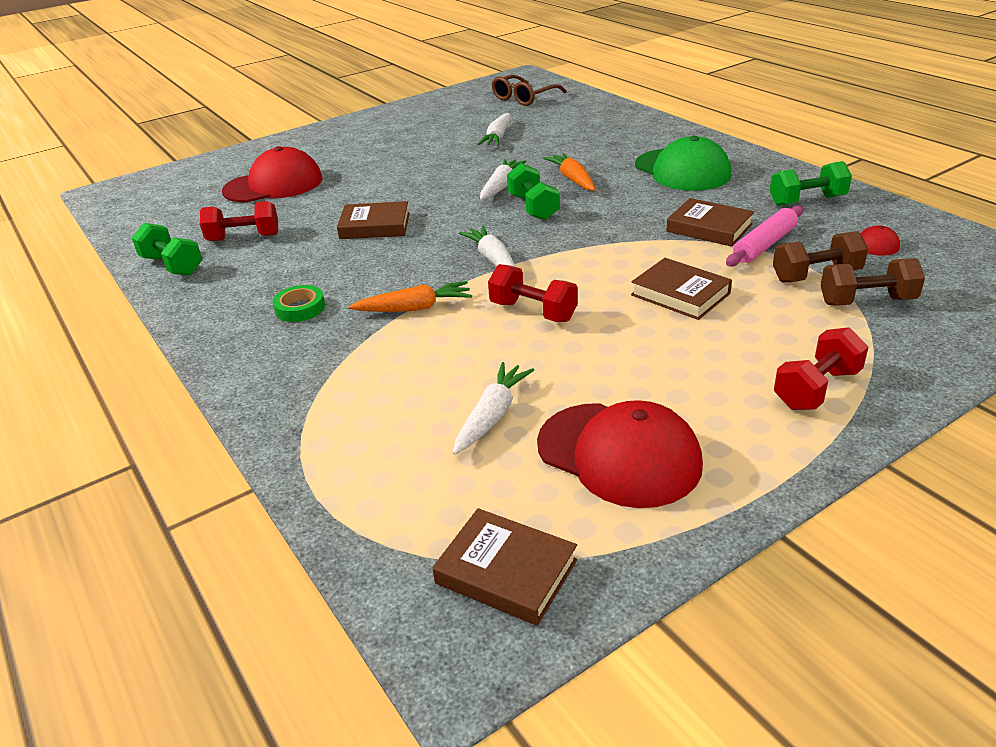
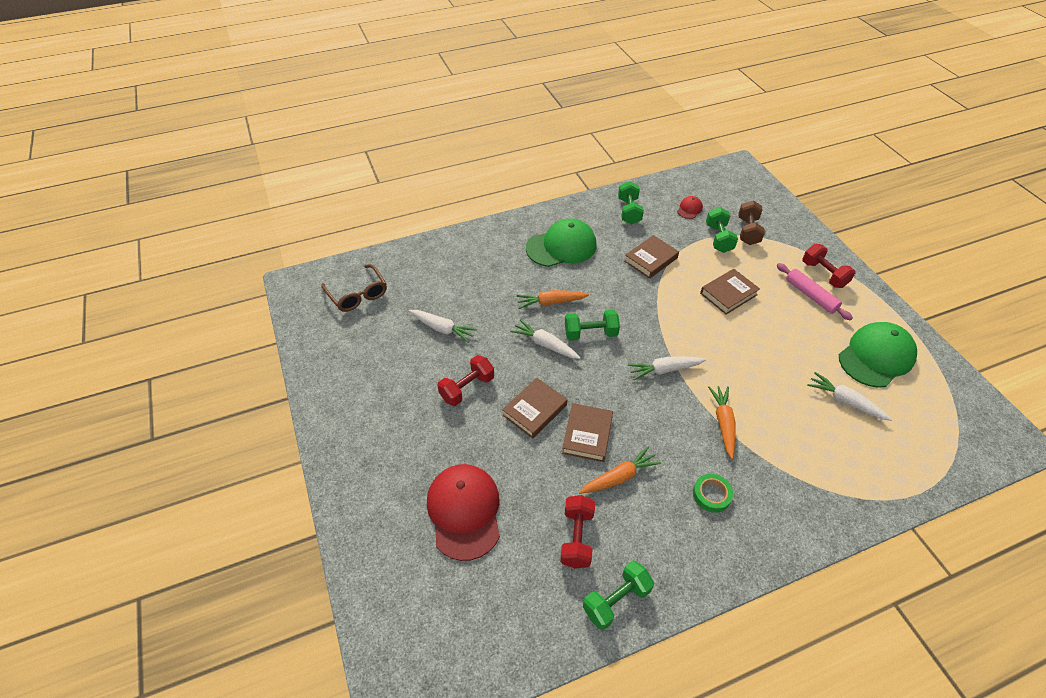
camera: 80 degrees left, 15 degrees up
(320, 250) = (619, 477): none -> orange carrot
(506, 572) = (963, 416): brown book -> brown book (535, 410)
(533, 311) = (737, 362): red dumbbell -> red dumbbell (467, 388)
(619, 454) = (876, 357): red cap -> green cap
(764, 245) = (679, 245): pink rolling pin -> pink rolling pin (810, 295)
(816, 276) = (718, 238): brown dumbbell -> green dumbbell

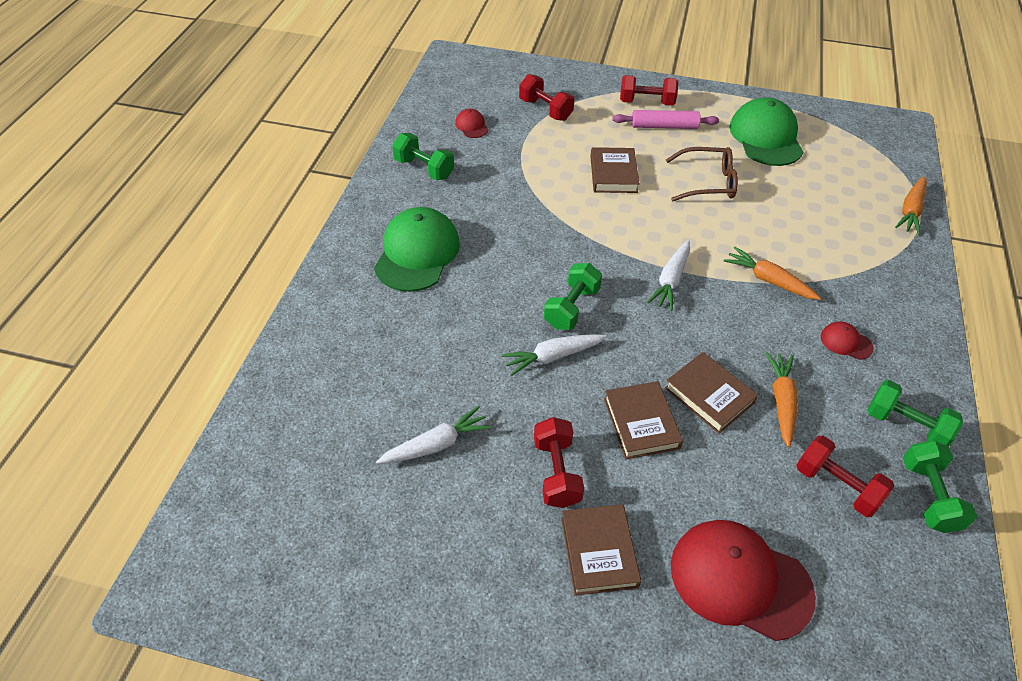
camera: 55 degrees left, 0 degrees up
(357, 294) = (276, 512): brown glasses -> brown glasses (707, 182)
(550, 302) = (494, 314): orange carrot -> orange carrot (910, 211)
(651, 259) = (512, 197): brown book -> brown book (599, 552)
(711, 495) = (846, 342): green tape -> red cap
(718, 238) = (534, 133): green dumbbell -> green dumbbell (905, 425)
(748, 231) = (545, 110): brown dumbbell -> red dumbbell
(845, 401) = (800, 187): white carrot -> none

